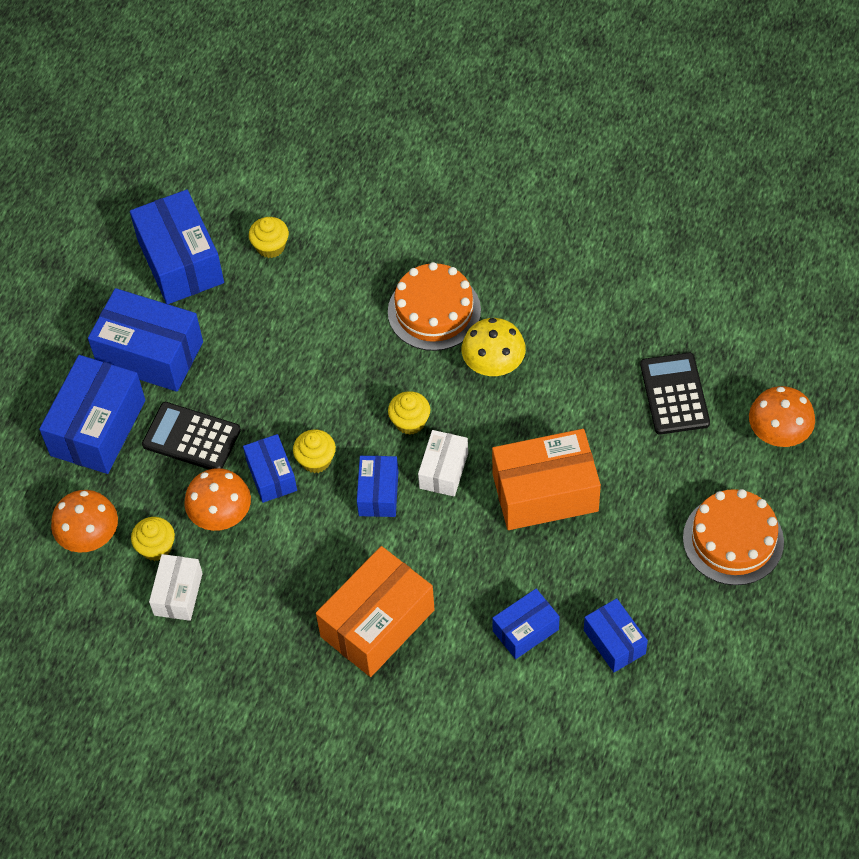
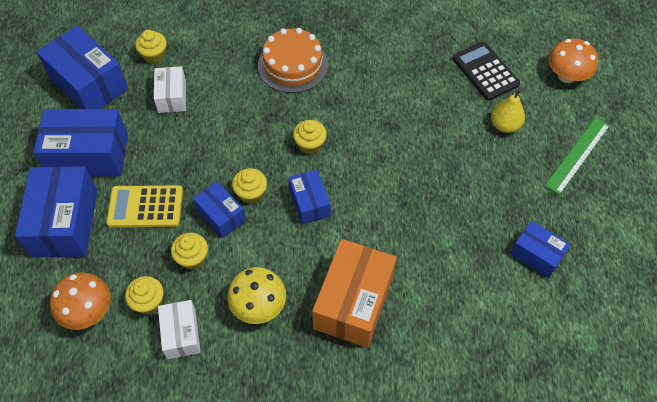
camera: 25 degrees left, 0 degrees up
(191, 438) = (145, 207): black calculator -> yellow calculator
(221, 514) = (192, 258): orange mushroom -> yellow cupcake
(443, 470) = (350, 171): white box -> white box (172, 96)
(493, 363) = (351, 87): yellow mushroom -> yellow mushroom (258, 305)
(525, 630) = (468, 268): blue box -> none
(545, 492) = (431, 164): orange box -> none
(661, 473) = (504, 125): none -> yellow pear
(733, 540) = (577, 155): orange cake -> green ruler

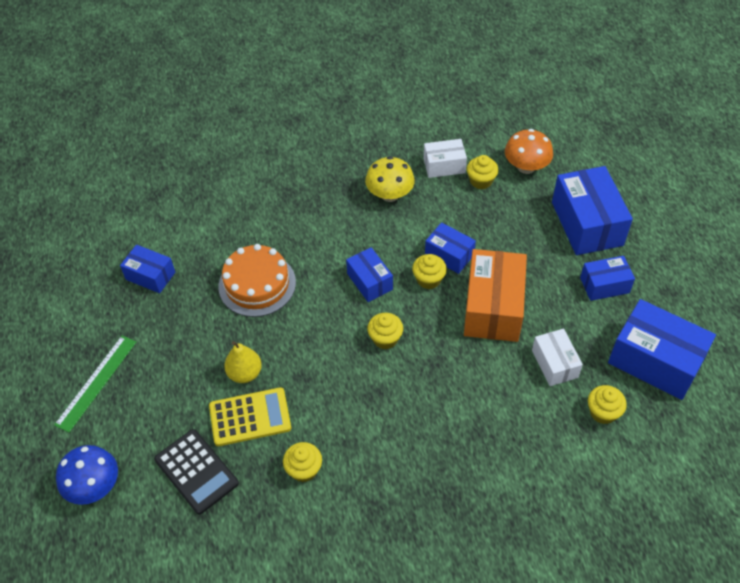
camera: 170 degrees right, 5 degrees down
(88, 155) = (604, 285): blue box -> blue box, size x0.56
(145, 207) = (522, 249): yellow calculator -> yellow calculator (250, 417)
(181, 334) = (444, 166): white box -> white box turned 75 degrees counterclockwise
(192, 258) = (459, 217): yellow cupcake -> yellow cupcake (304, 469)
(292, 65) = (433, 432): orange cake -> orange cake (257, 284)
(353, 302) = (311, 211): orange box -> orange box (493, 307)
(504, 125) = (175, 402): yellow pear -> yellow pear (245, 373)
(566, 75) = (94, 486): orange mushroom -> blue mushroom

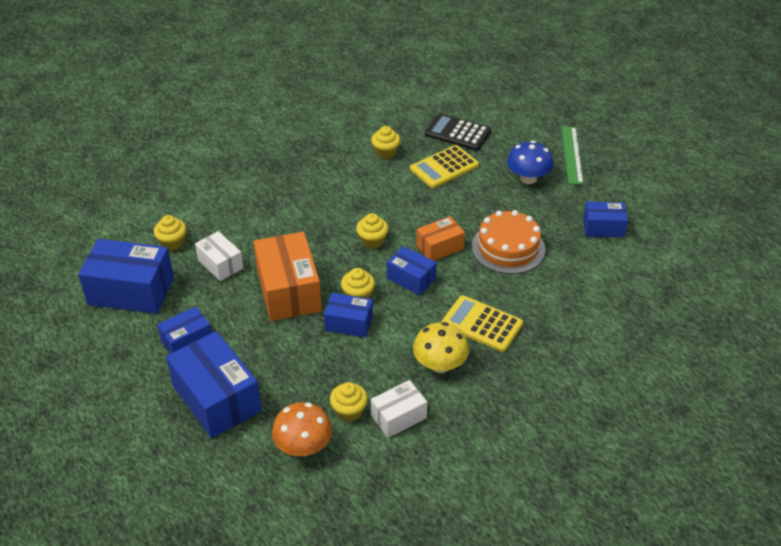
camera: 155 degrees right, 10 degrees down
(94, 486) = (517, 110): blue mushroom -> blue mushroom (528, 178)
(245, 373) = (468, 189): yellow pear -> none
(322, 308) = (439, 247): none -> orange box
(333, 217) = (482, 324): none -> yellow calculator

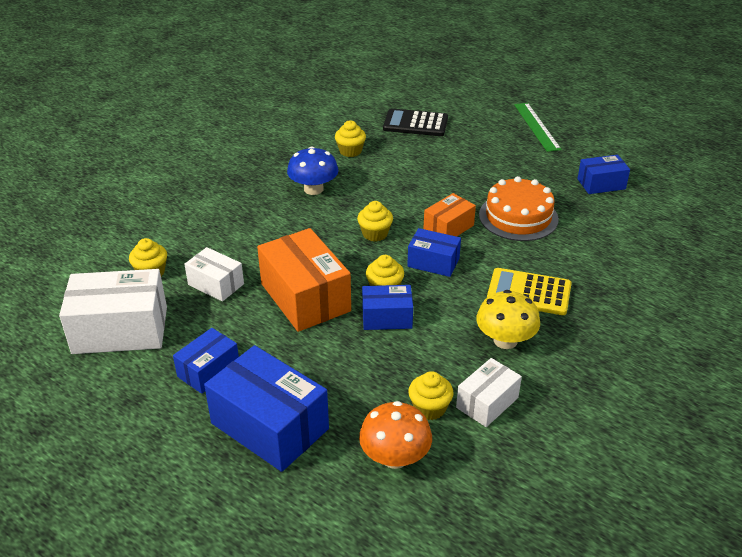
camera: 15 degrees left, 5 degrees down
(131, 291) = (120, 330): blue box -> white box
(444, 167) = (417, 155): yellow calculator -> none
(528, 178) = (505, 152): blue mushroom -> blue mushroom (313, 189)

